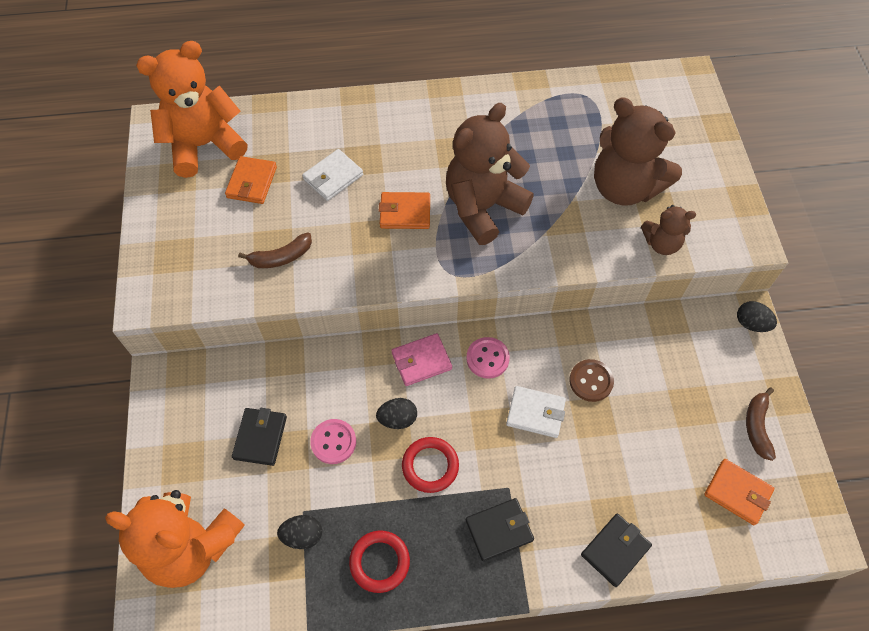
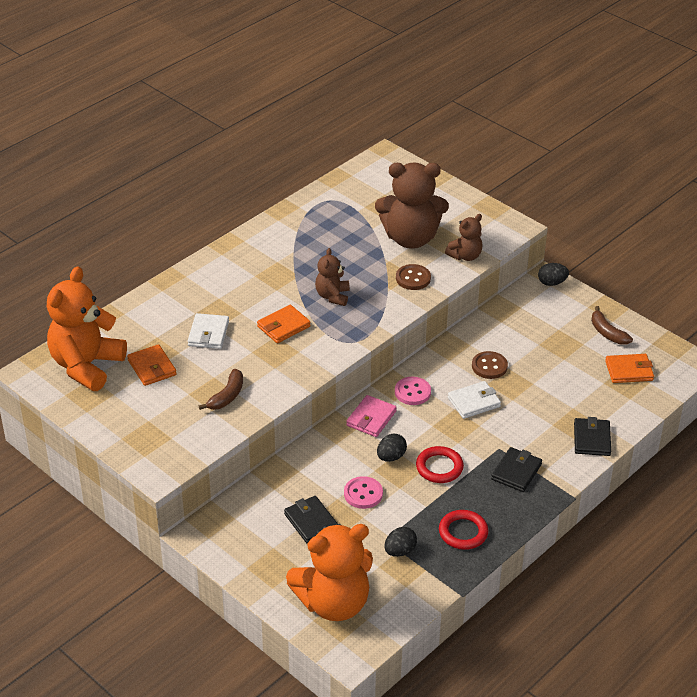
camera: 40 degrees left, 20 degrees down
(483, 207) = (332, 296): brown teddy bear -> brown teddy bear, size x0.51
(581, 237) = (413, 278): none -> brown button

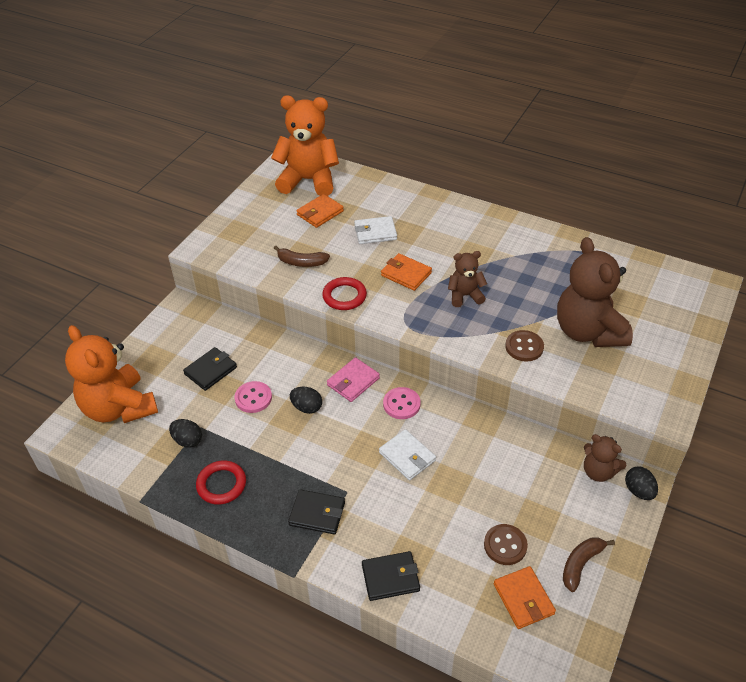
camera: 75 degrees right, 5 degrees up
(371, 418) = (353, 381): pink wallet -> pink wallet turned 60 degrees counterclockwise
(439, 467) = (304, 447): red ring -> red ring (344, 296)
(465, 256) = (586, 381): brown teddy bear -> brown teddy bear (598, 472)
(489, 366) = (467, 459): brown button -> brown button (505, 545)

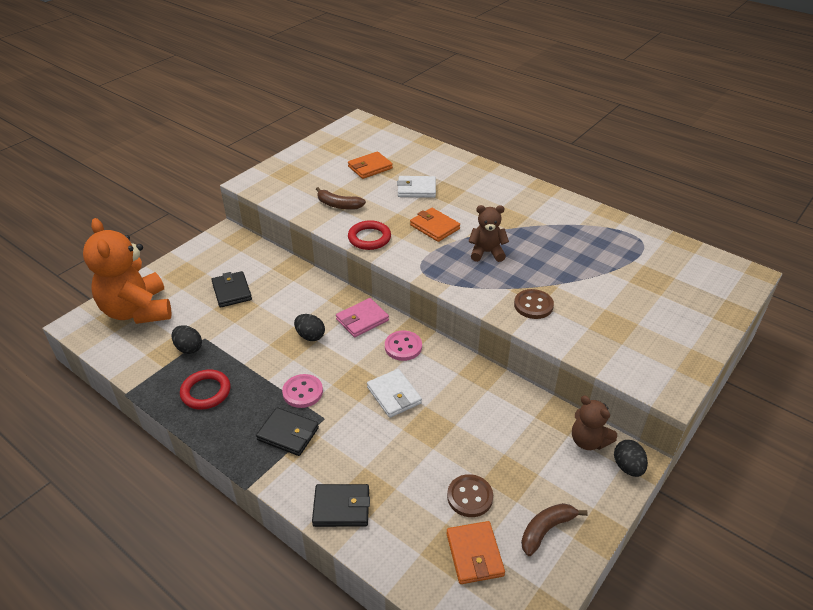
camera: 10 degrees right, 5 degrees down
(210, 371) = (232, 291): black wallet -> black wallet turned 75 degrees counterclockwise
(253, 398) = (263, 320): pink button -> pink button (302, 392)
(308, 180) = (368, 140): orange teddy bear -> none
(588, 331) = (603, 300): brown teddy bear -> none

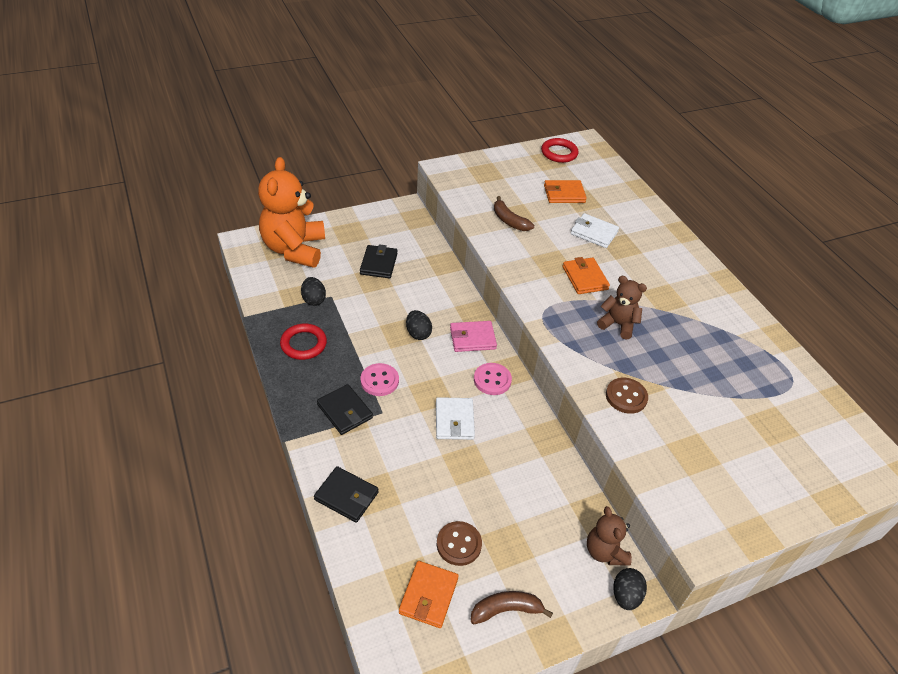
camera: 25 degrees right, 5 degrees up
(369, 238) = (515, 264): red ring -> red ring (559, 153)

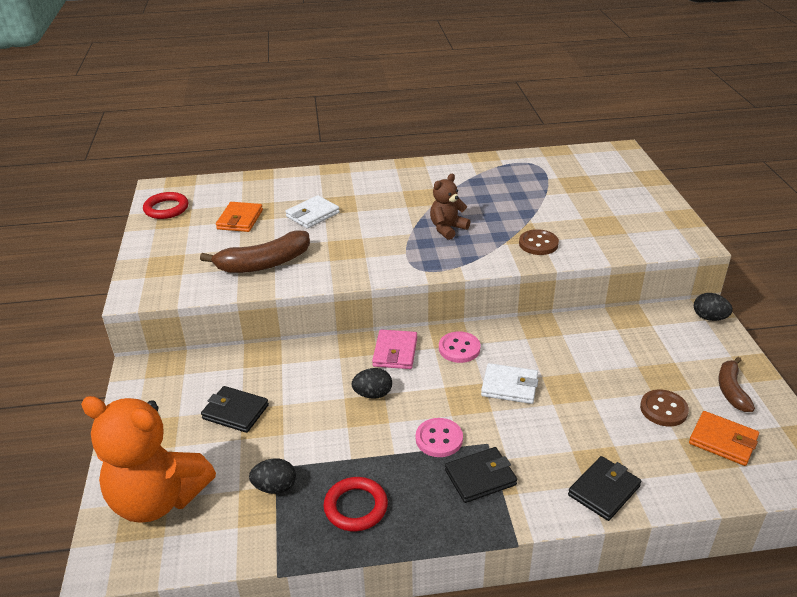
camera: 70 degrees left, 10 degrees down
(509, 221) = (264, 263): brown banana -> brown banana, size x1.62
(585, 278) = (377, 234): orange wallet -> none
(604, 551) = (667, 319): brown teddy bear -> none

